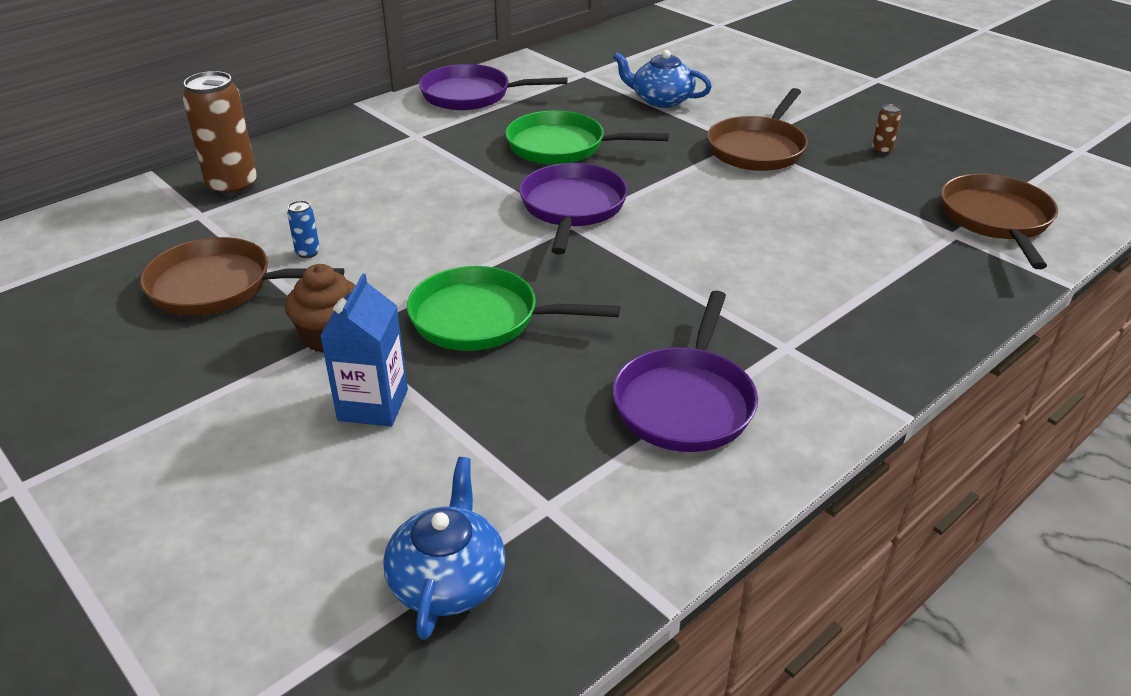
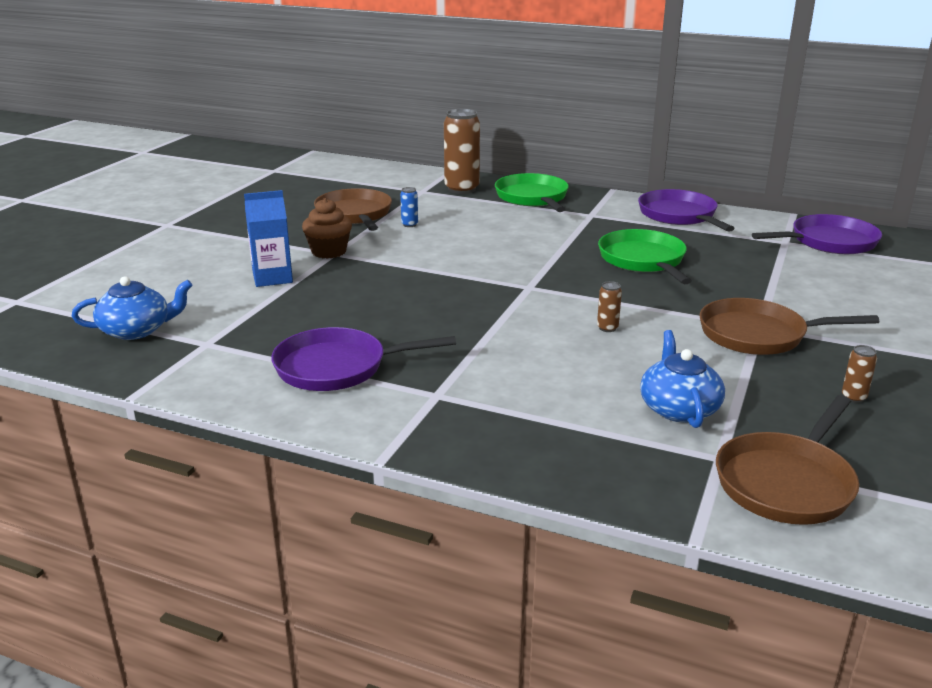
camera: 65 degrees right, 10 degrees down
(482, 319) = (382, 285): green pan -> green pan (533, 198)
(572, 208) = (553, 282): purple pan -> purple pan (829, 242)
(661, 100) = (788, 279): blue teapot -> blue teapot (678, 408)
(698, 211) = (607, 328): none -> brown can
(996, 220) = (786, 482): brown pan -> brown pan turned 150 degrees clockwise

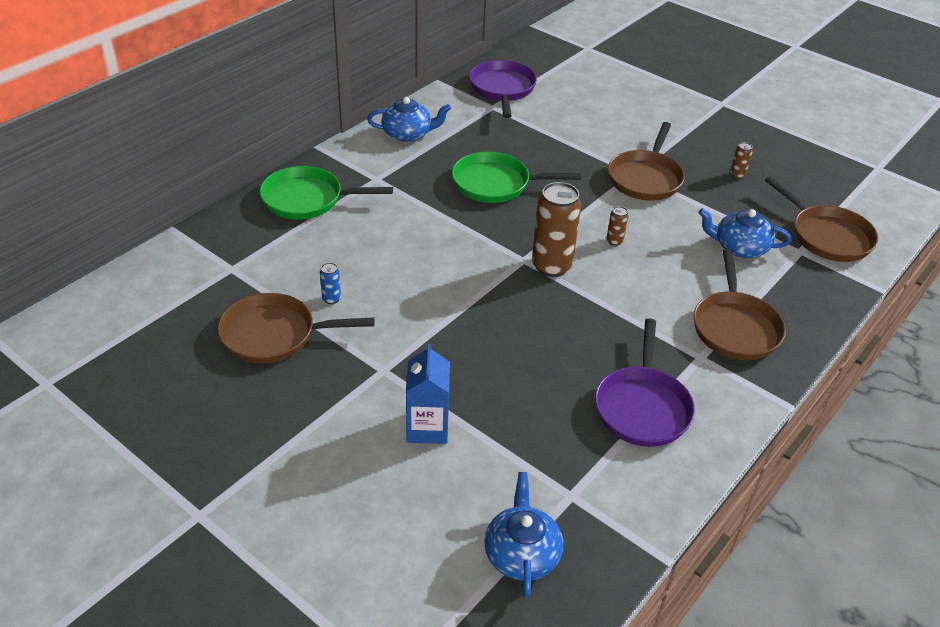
camera: 75 degrees left, 15 degrees up
(329, 252) = (376, 373): brown cupcake -> none
(461, 189) = (247, 239): brown can -> brown can (551, 266)
(507, 414) = (735, 327): none -> brown pan
(679, 215) = (408, 134): purple pan -> blue teapot

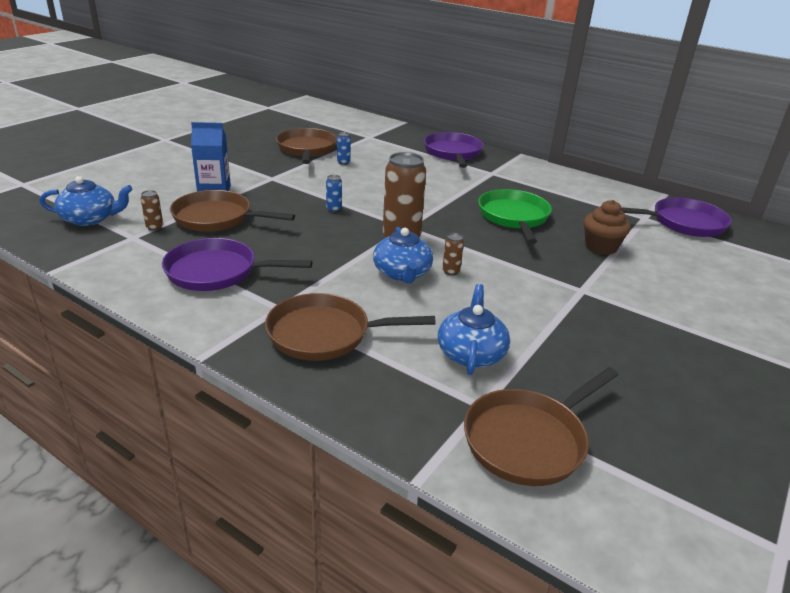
camera: 85 degrees right, 10 degrees down
(307, 199) = (453, 153): green pan -> purple pan
(408, 134) = (565, 183): blue teapot -> blue teapot (402, 273)
(481, 313) = (334, 209): none -> blue can
(555, 145) = (601, 247): none -> brown cupcake
(645, 178) = (577, 297): brown pan -> brown pan (217, 218)
(737, 175) = (632, 369): brown can -> brown can (154, 227)

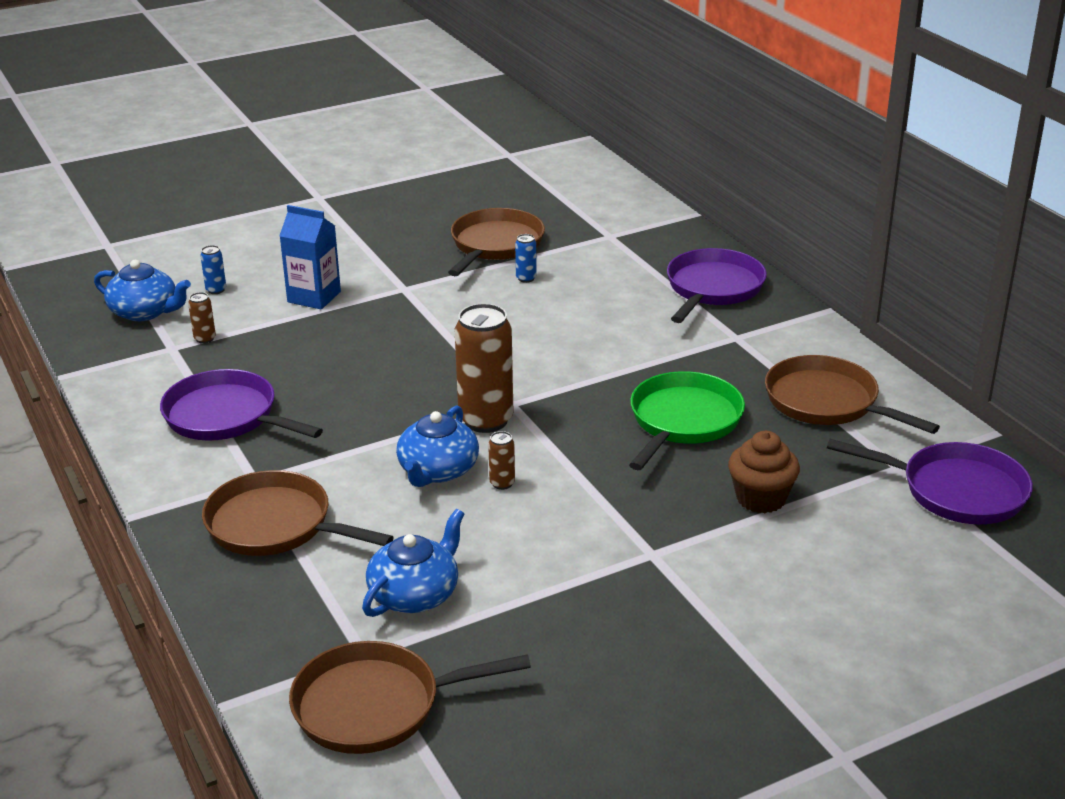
camera: 30 degrees right, 0 degrees up
(217, 218) = (285, 340): brown pan -> brown pan (827, 402)
(334, 209) = (440, 355): blue can -> blue can (216, 290)

